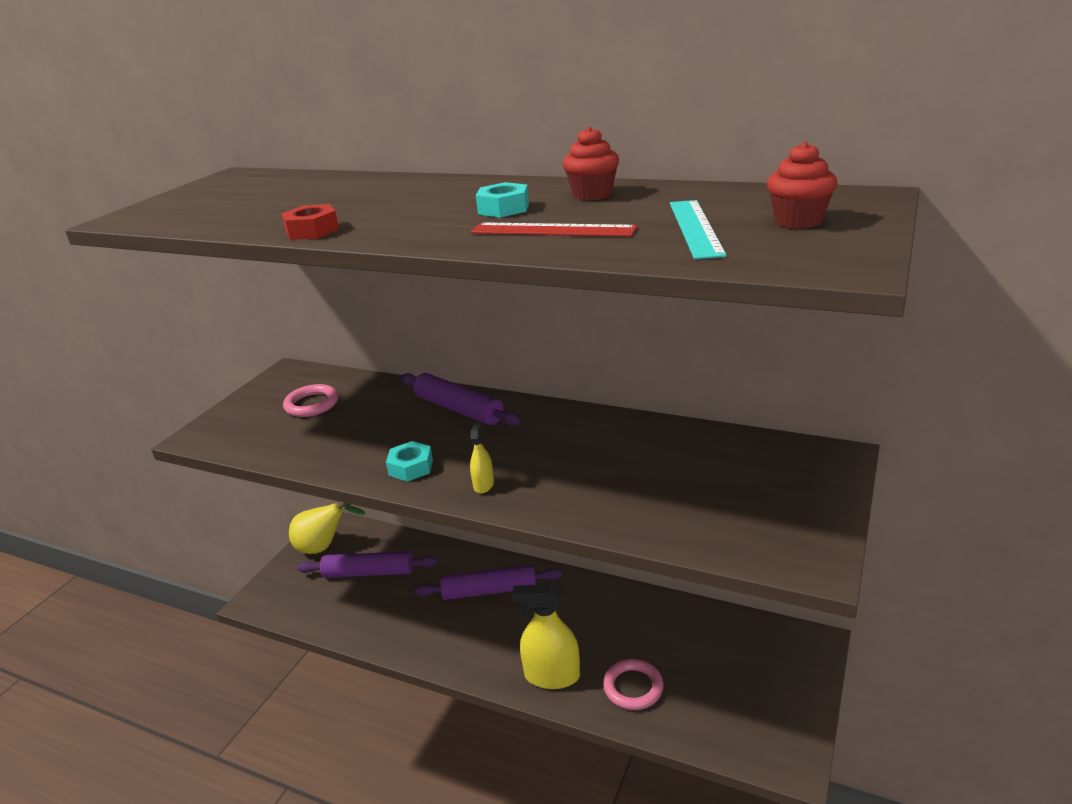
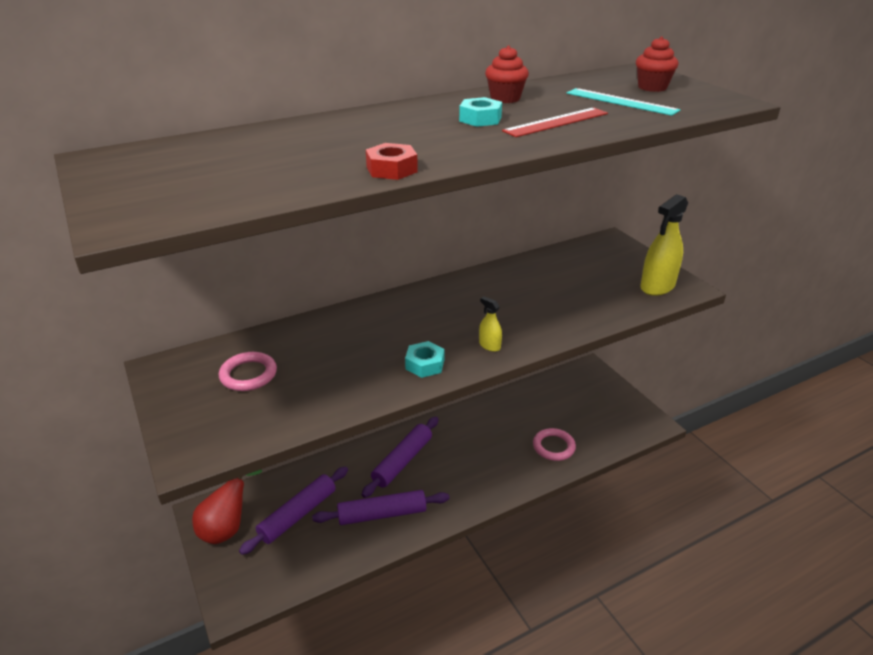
camera: 55 degrees left, 5 degrees up
(323, 547) = (227, 528): yellow pear -> red pear
(458, 409) = (377, 316): purple rolling pin -> purple rolling pin (382, 514)
(552, 676) = (510, 474): yellow spray bottle -> yellow spray bottle (657, 286)

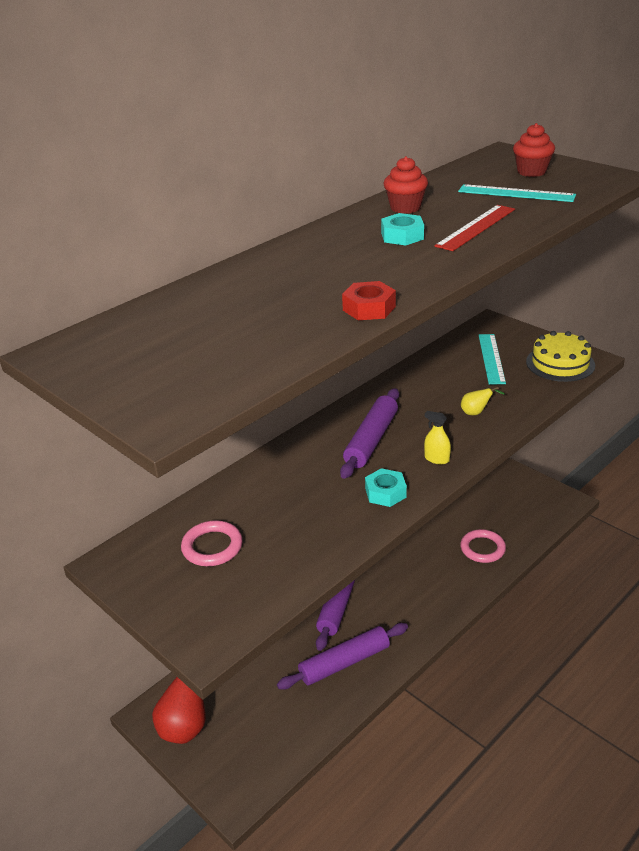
camera: 15 degrees left, 0 degrees up
(298, 515) = (256, 688): purple rolling pin -> purple rolling pin (371, 440)
(551, 313) = (476, 413): none -> yellow pear
(593, 269) = (491, 358): none -> turquoise ruler
(657, 286) = (560, 363): yellow spray bottle -> yellow cake

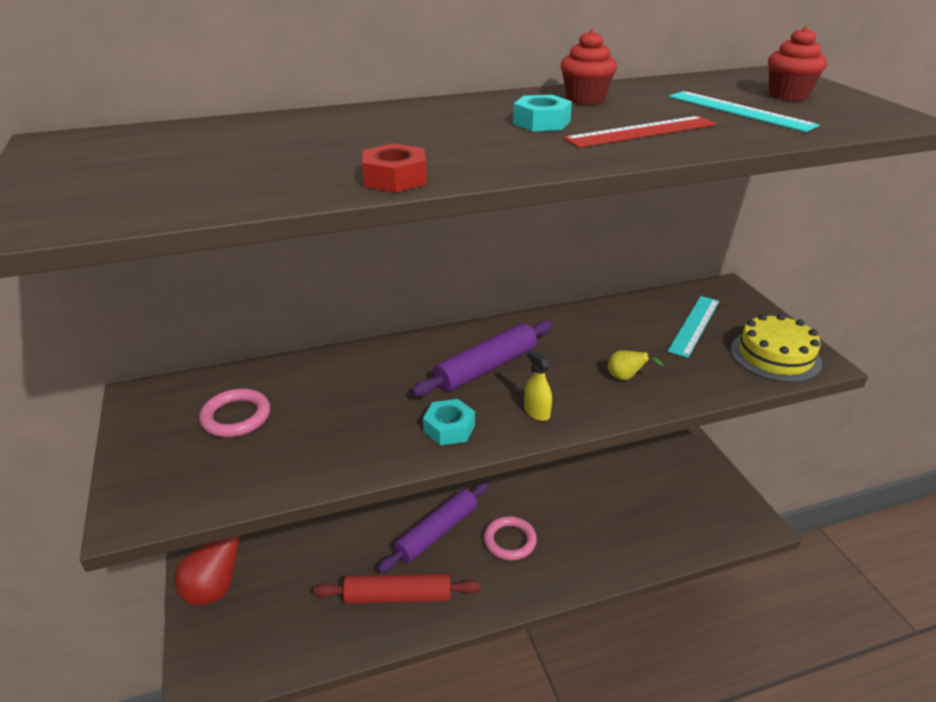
camera: 25 degrees right, 0 degrees up
(344, 662) = (398, 596): purple rolling pin -> red rolling pin
(482, 548) = (625, 539): pink ring -> pink ring (510, 541)

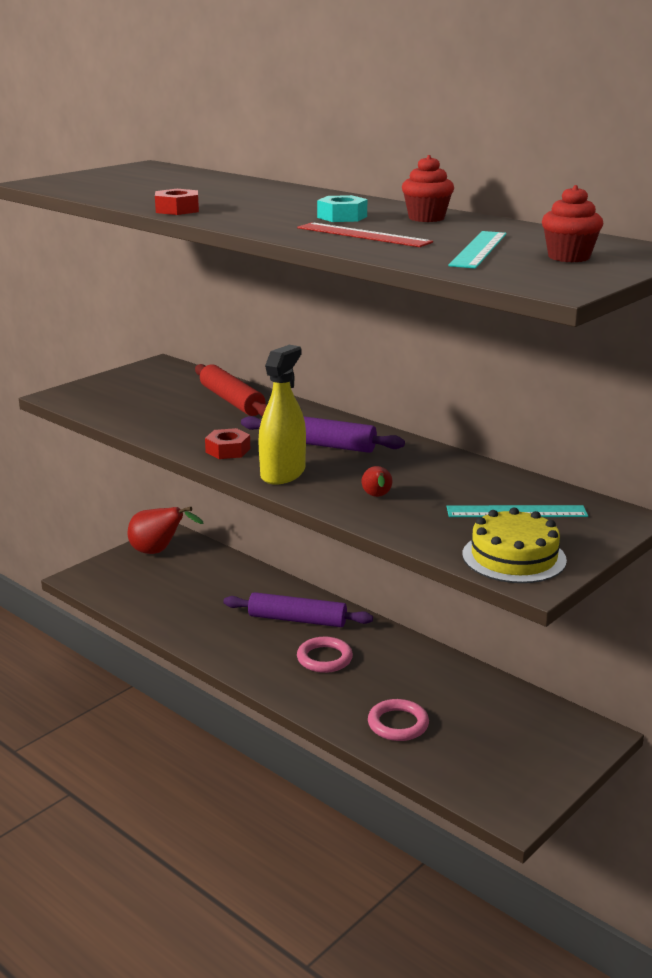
camera: 60 degrees right, 10 degrees down
(236, 417) = (168, 391): pink ring -> pink ring (398, 724)
(398, 596) = (214, 624): red rolling pin -> red rolling pin (232, 401)
(449, 428) = (228, 450): turquoise nut -> red nut
(537, 412) = (283, 473): yellow spray bottle -> yellow spray bottle, size x2.04
(626, 378) = (377, 497): yellow pear -> red pear

